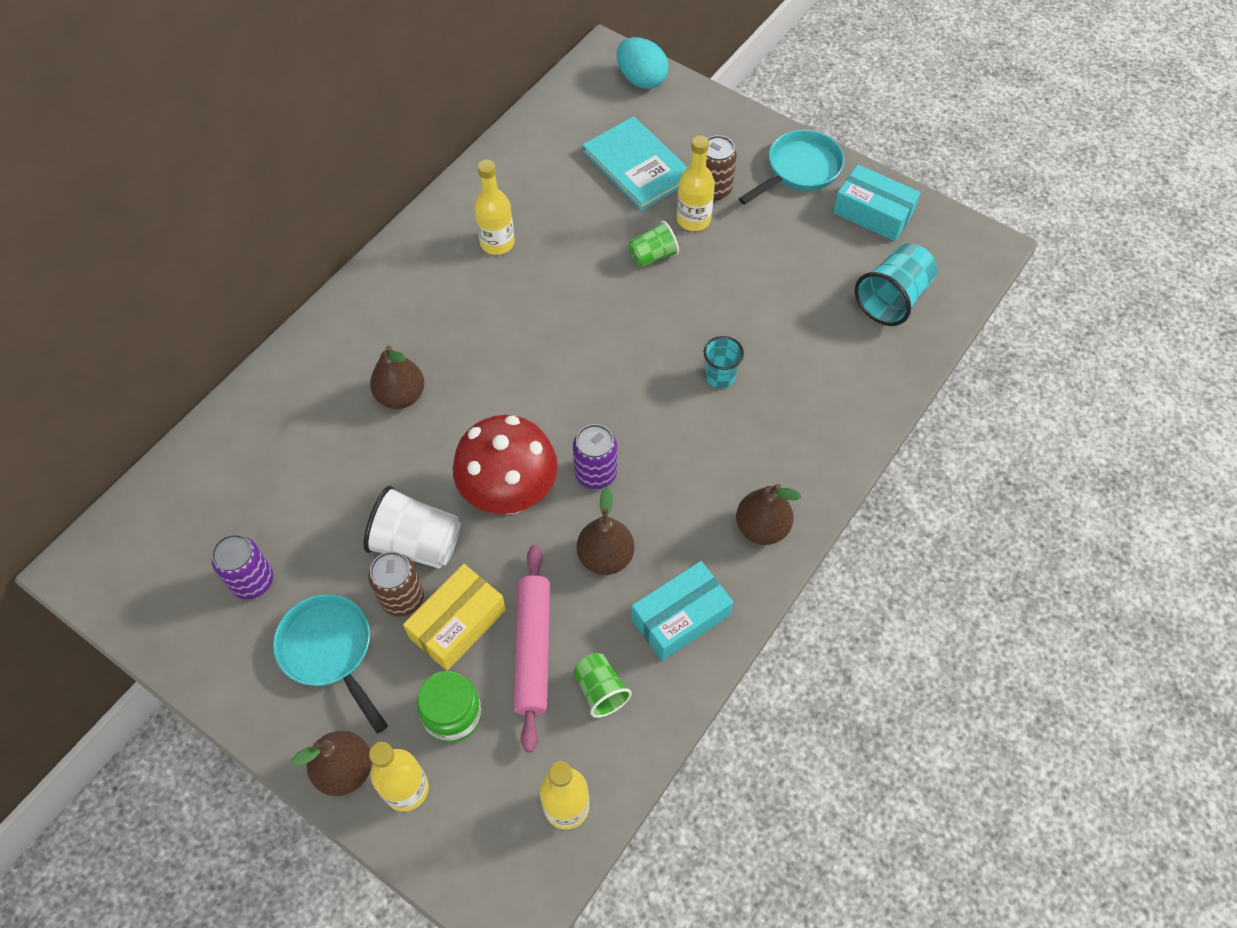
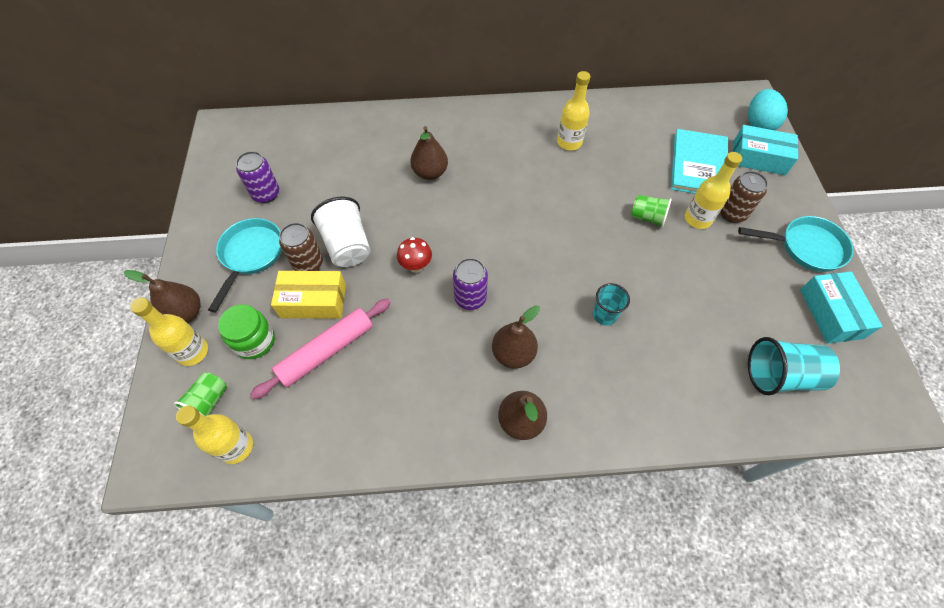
camera: 50 degrees right, 0 degrees up
(510, 495) = (416, 266): red mushroom -> red mushroom, size x0.46
(600, 690) = (327, 409): green cup -> green cup (209, 401)
(605, 557) = (419, 344): brown pear -> brown pear (513, 354)
(680, 617) = (414, 418): turquoise box -> turquoise box (758, 158)

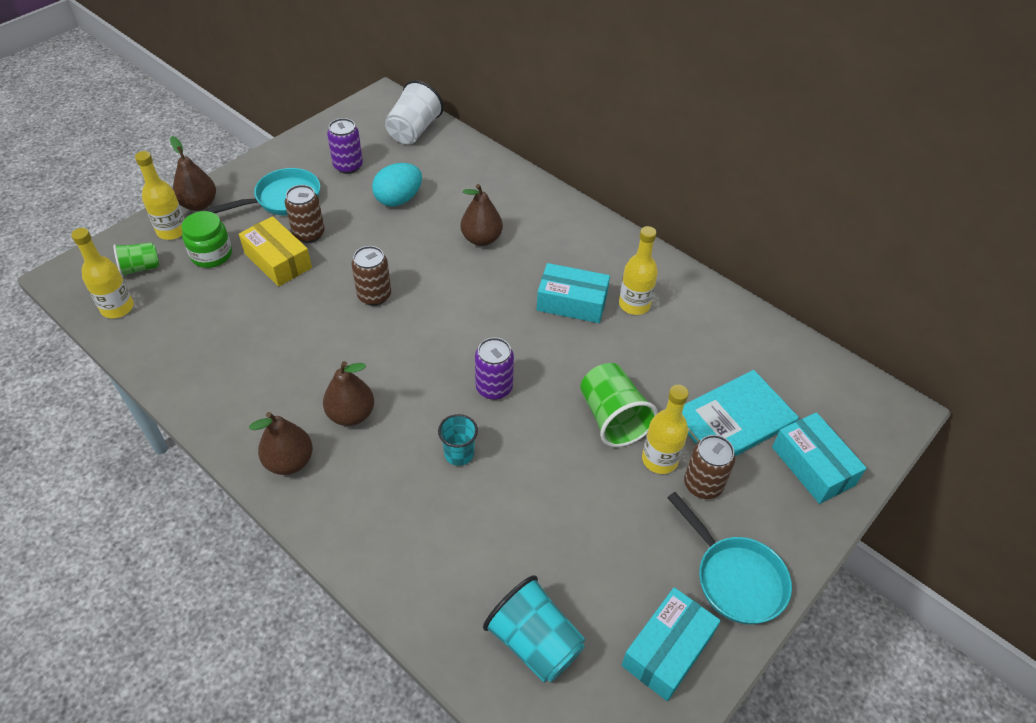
camera: 45 degrees right, 10 degrees down
(326, 351) = (241, 299): pink rolling pin -> none
(347, 245) = (350, 243): white cup -> white cup (414, 131)
(416, 266) = (374, 295): red mushroom -> brown can
(470, 298) = (379, 350): purple can -> purple can (494, 388)
(536, 169) = (572, 302): none -> turquoise box
(647, 217) = (612, 418): green cup -> green cup, size x1.63
(758, 124) = (865, 438): turquoise egg -> turquoise egg (398, 199)

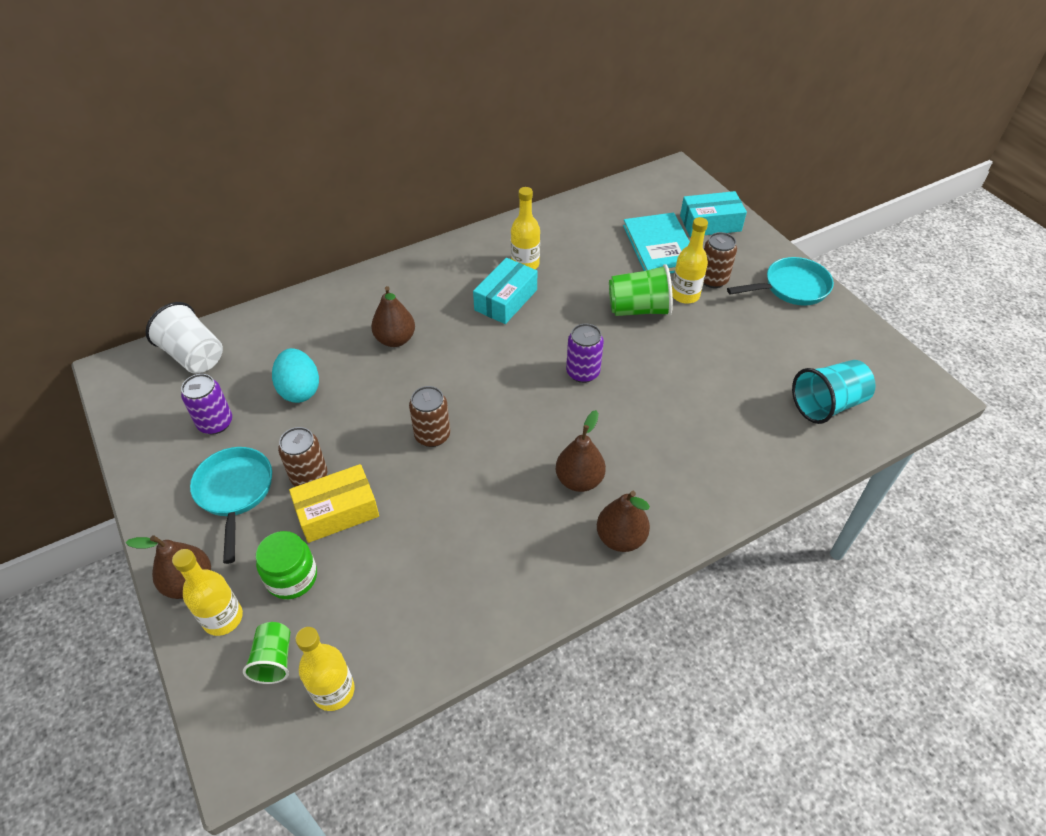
camera: 70 degrees left, 0 degrees up
(459, 454) = (646, 411): turquoise cup -> none
(667, 650) = (840, 336): turquoise box -> none

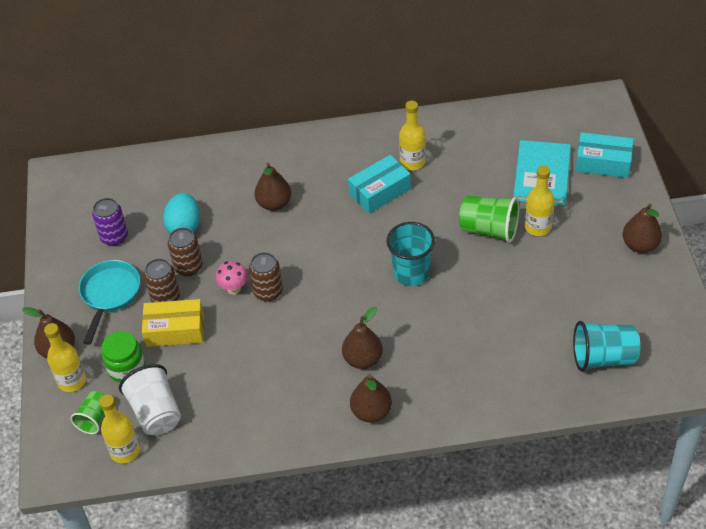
camera: 25 degrees right, 0 degrees up
(194, 356) = (117, 177): white cup -> white cup (155, 412)
(389, 443) = (234, 289): none -> pink mushroom
(583, 372) = (411, 273): purple can -> turquoise cup
(712, 280) = (571, 219): brown can -> brown can (188, 267)
(791, 288) = (640, 245): turquoise pan -> brown pear

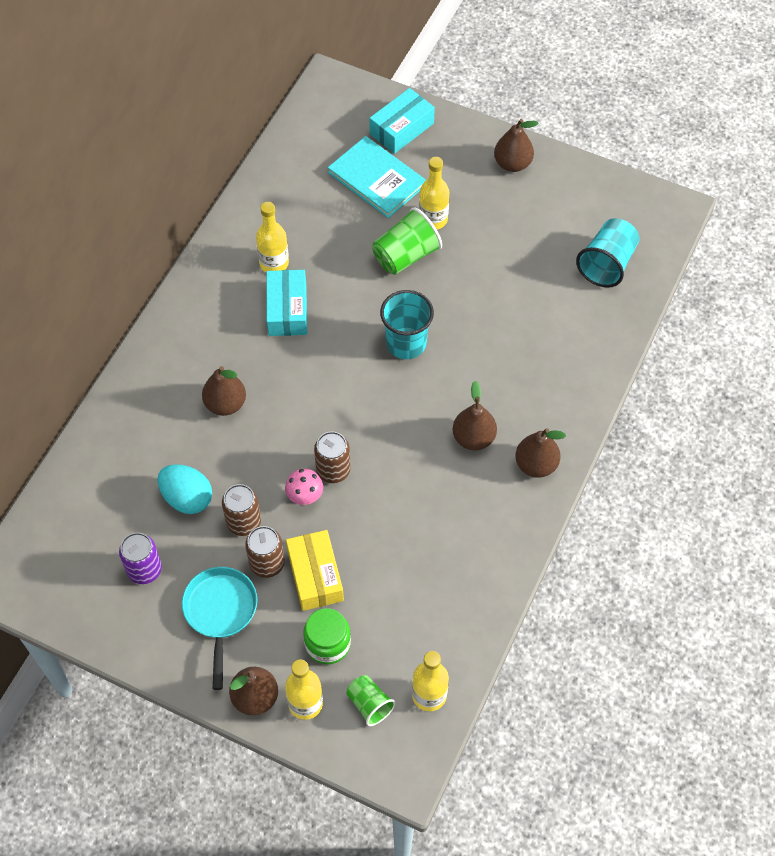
camera: 60 degrees left, 10 degrees up
(109, 295) = (220, 613): turquoise pan -> turquoise pan turned 45 degrees clockwise
(155, 412) = (403, 644): white cup -> none
(175, 330) = (315, 576): yellow box -> yellow box turned 45 degrees counterclockwise

